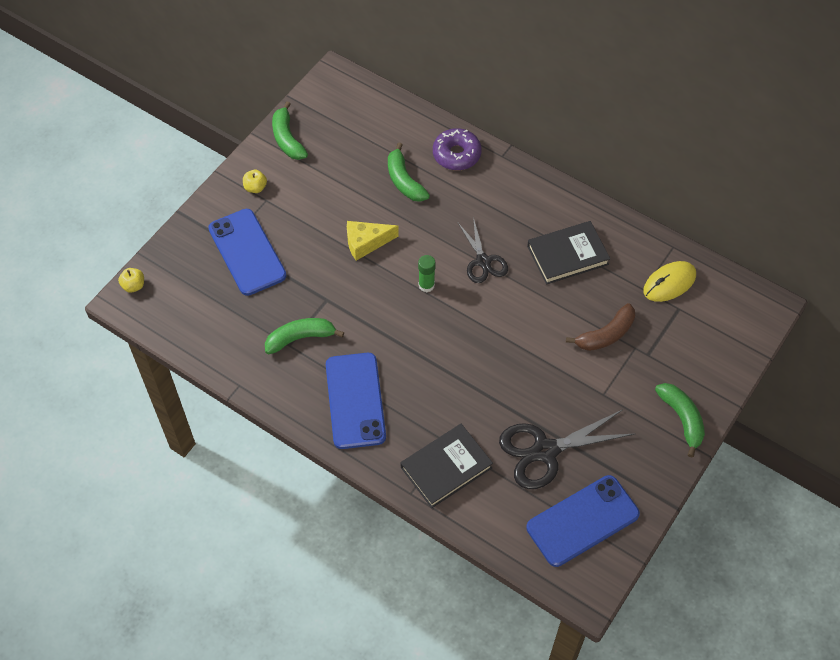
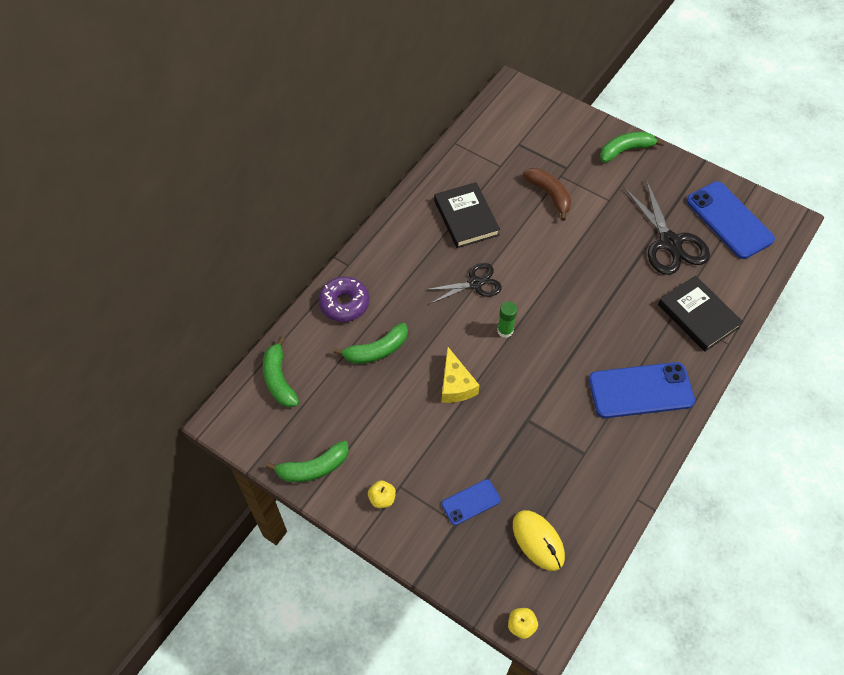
camera: 90 degrees left, 0 degrees up
(247, 252) = (471, 502): blue phone -> blue phone, size x0.53
(300, 338) = (575, 442): green banana -> green banana (279, 379)
(669, 283) = (493, 148): yellow mouse -> yellow mouse (538, 541)

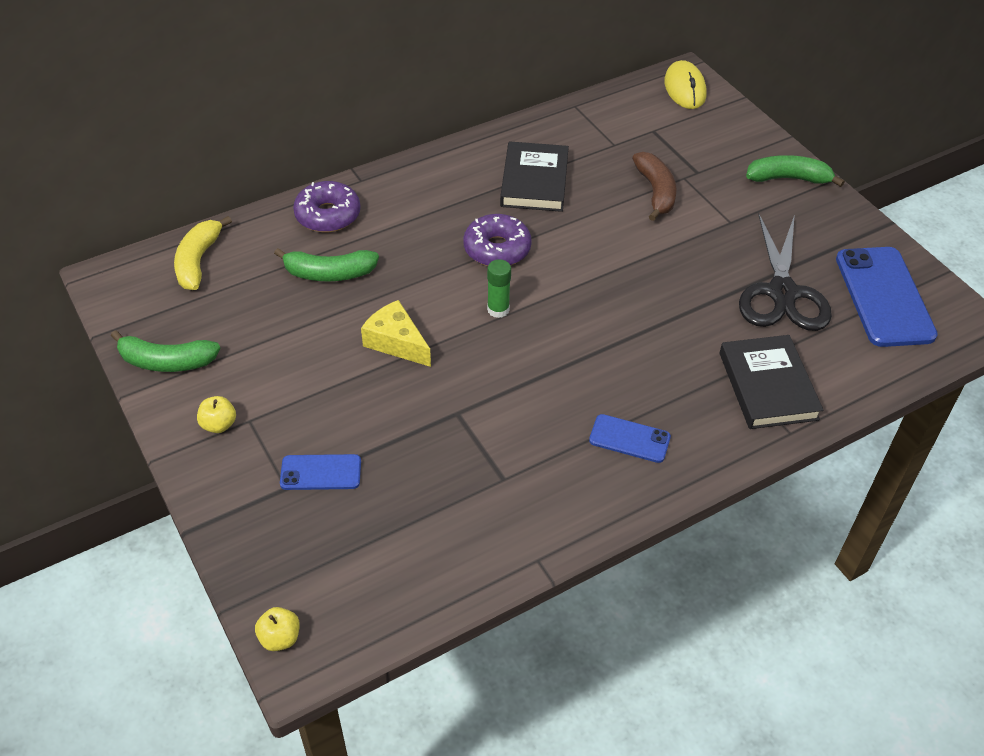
camera: 25 degrees right, 10 degrees down
(279, 379) = (198, 261): green banana -> yellow banana
(456, 384) = (396, 342): yellow cheese -> yellow cheese turned 120 degrees clockwise
(475, 283) = (497, 249): black scissors -> purple donut
(538, 541) = (372, 551): yellow mouse -> yellow mouse (684, 89)
(640, 390) = (629, 439): blue phone -> blue phone, size x0.53

